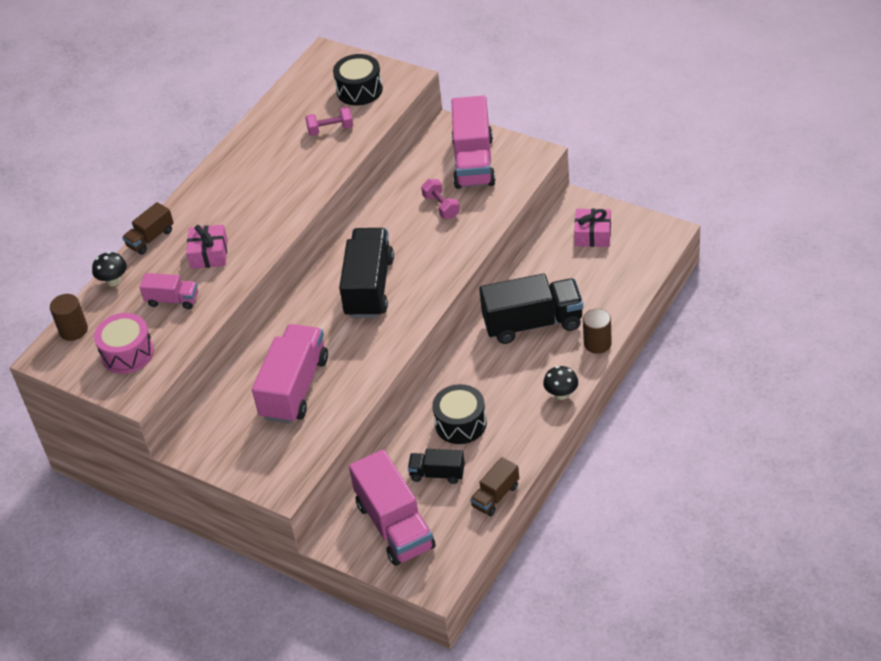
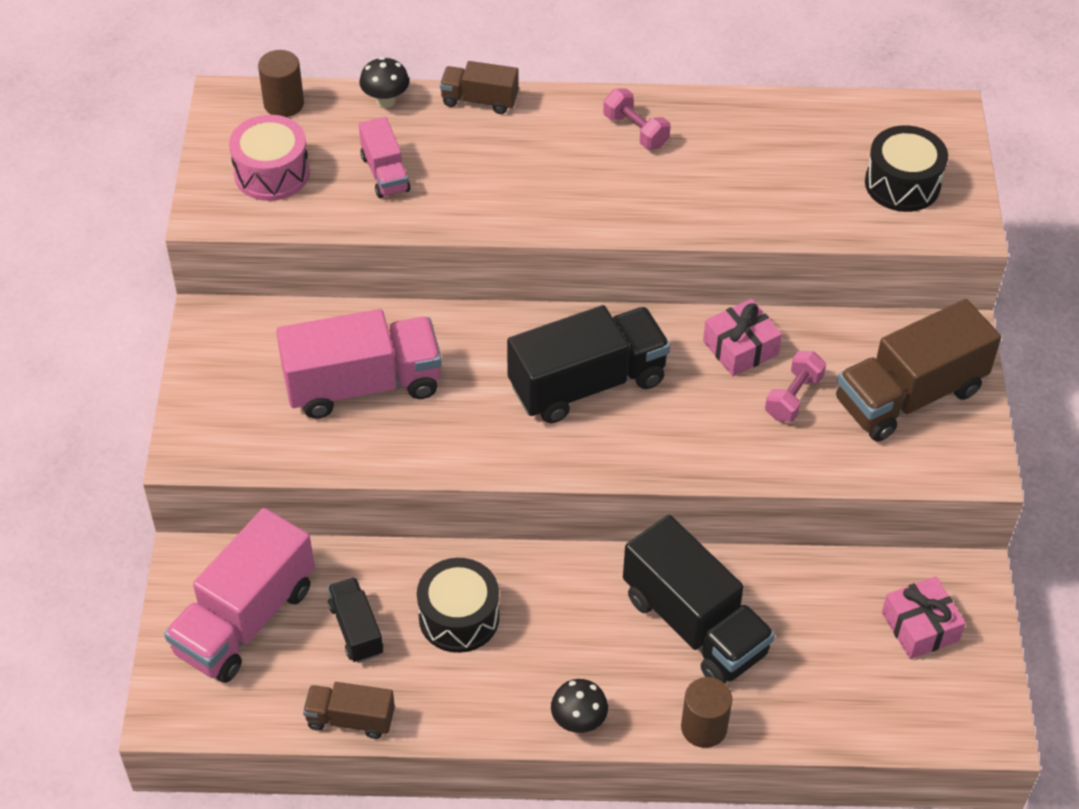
camera: 55 degrees right, 5 degrees up
(209, 254) = (486, 171): pink gift -> pink gift (740, 348)
(330, 129) = (800, 189): pink dumbbell -> pink dumbbell (635, 131)
(473, 162) = (909, 396): pink truck -> brown truck

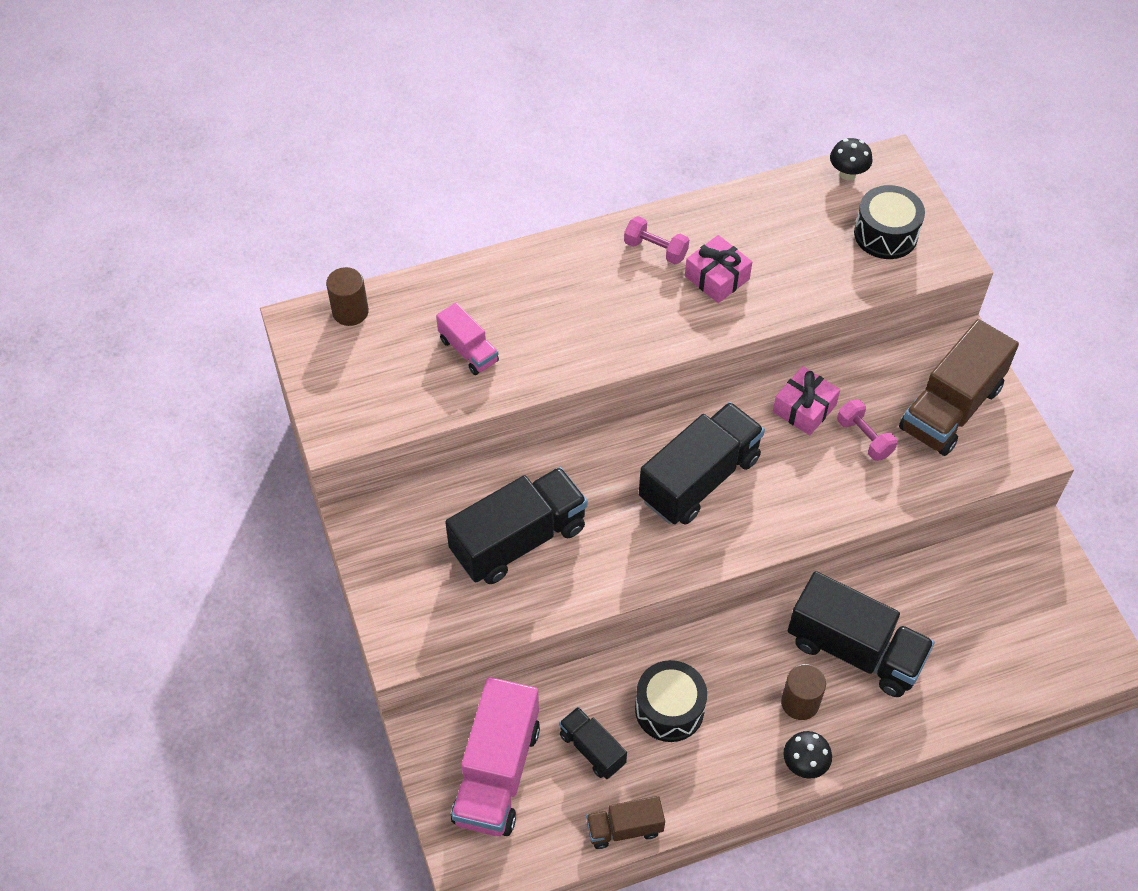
camera: 20 degrees left, 5 degrees up
(272, 173) = (372, 379): pink drum -> none
(363, 385) = (518, 540): pink truck -> black truck
(385, 101) = (436, 283): black mushroom -> black mushroom (847, 174)
(479, 100) = (514, 259): brown truck -> none
(704, 727) = (901, 734): brown cylinder -> brown cylinder (800, 702)
(793, 397) = (864, 438): pink dumbbell -> pink dumbbell turned 45 degrees counterclockwise
(920, 626) = (1022, 592): pink gift -> pink gift (717, 277)

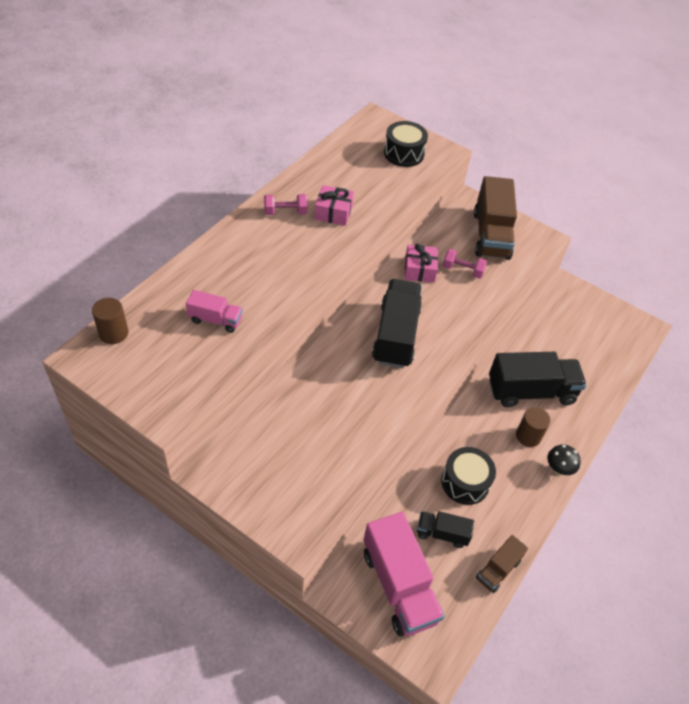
camera: 40 degrees left, 5 degrees down
(518, 540) = (320, 427): black truck -> none
(847, 174) = (358, 132): black mushroom -> none

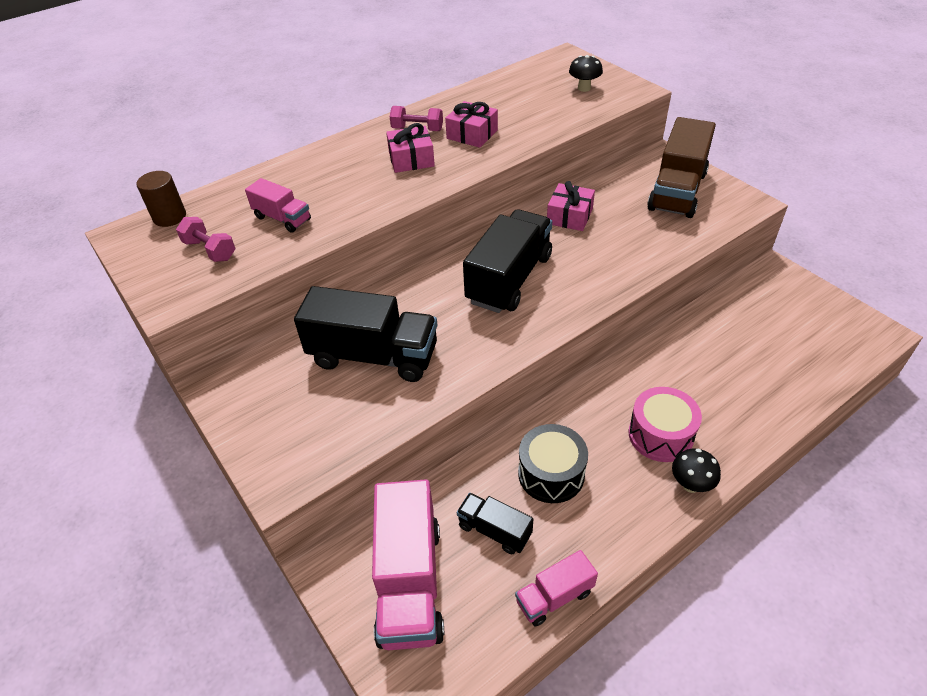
camera: 25 degrees right, 5 degrees down
(295, 244) = (411, 159): none -> pink gift
(404, 153) = (584, 88): black drum -> black mushroom
(462, 270) = (624, 223): pink dumbbell -> pink dumbbell (210, 250)
(498, 569) = (554, 596): brown truck -> pink truck
(528, 436) = (660, 435): brown cylinder -> pink drum
(531, 391) = (683, 382): black truck -> black truck (373, 356)

